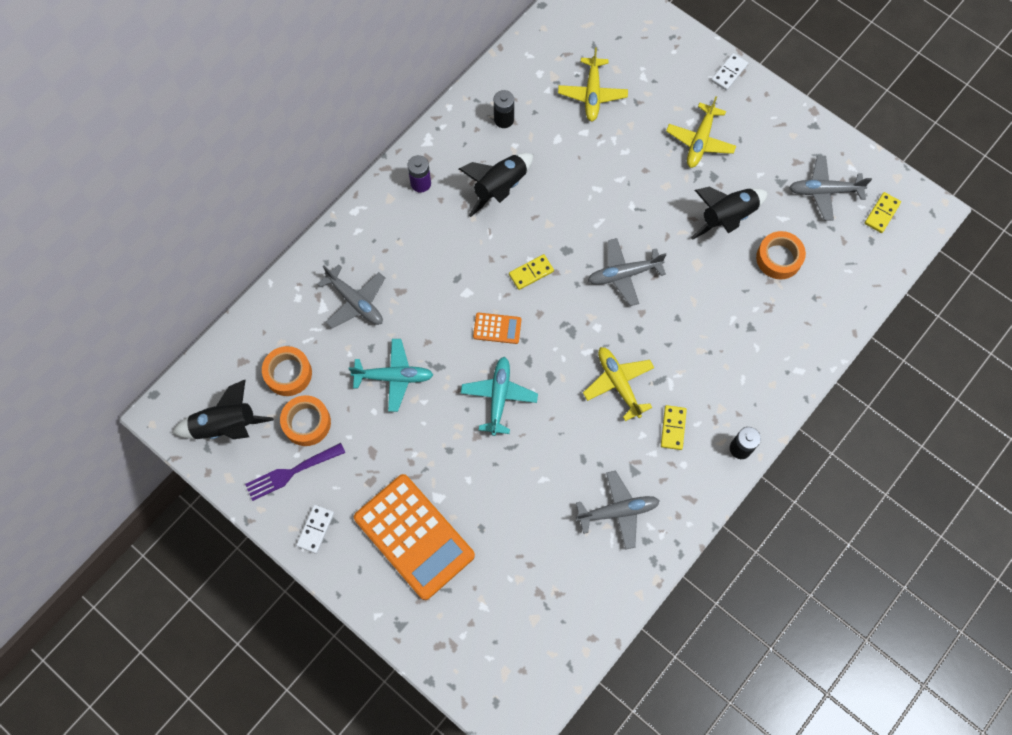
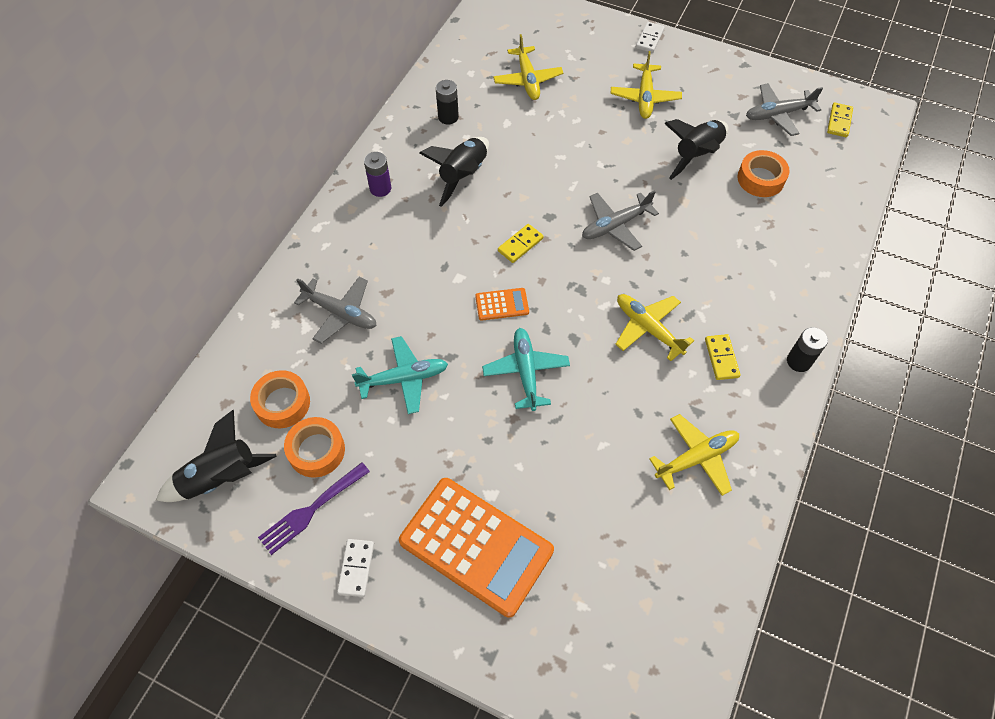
camera: 15 degrees left, 10 degrees down
(618, 511) = (696, 458): grey plane -> yellow plane

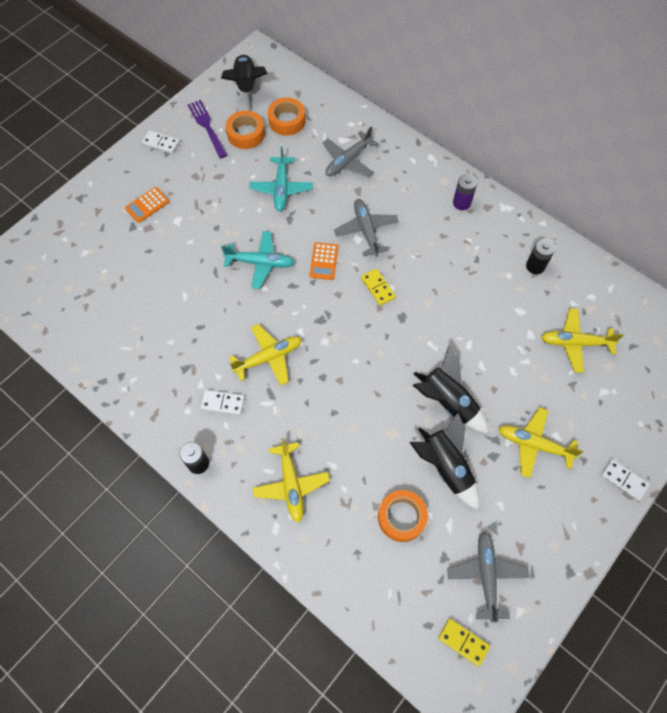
camera: 105 degrees right, 5 degrees up
(463, 176) = (462, 263): black rocket -> black rocket (448, 402)
(476, 546) = (147, 205): orange calculator -> orange calculator, size x0.43
(615, 225) = (378, 366): grey plane -> grey plane (366, 230)
(696, 458) = (150, 353): yellow plane -> yellow plane (291, 484)
(721, 358) = (223, 403): yellow domino -> white domino

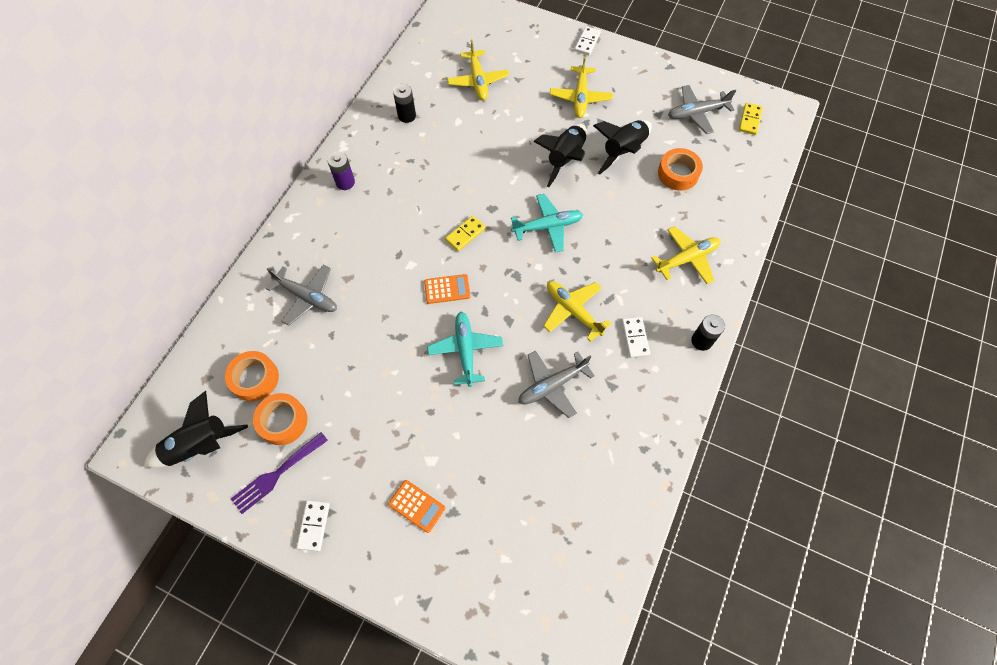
camera: 105 degrees left, 0 degrees up
(281, 188) = (360, 356): turquoise plane -> turquoise plane (547, 226)
(366, 230) = (399, 259): grey plane -> grey plane (552, 385)

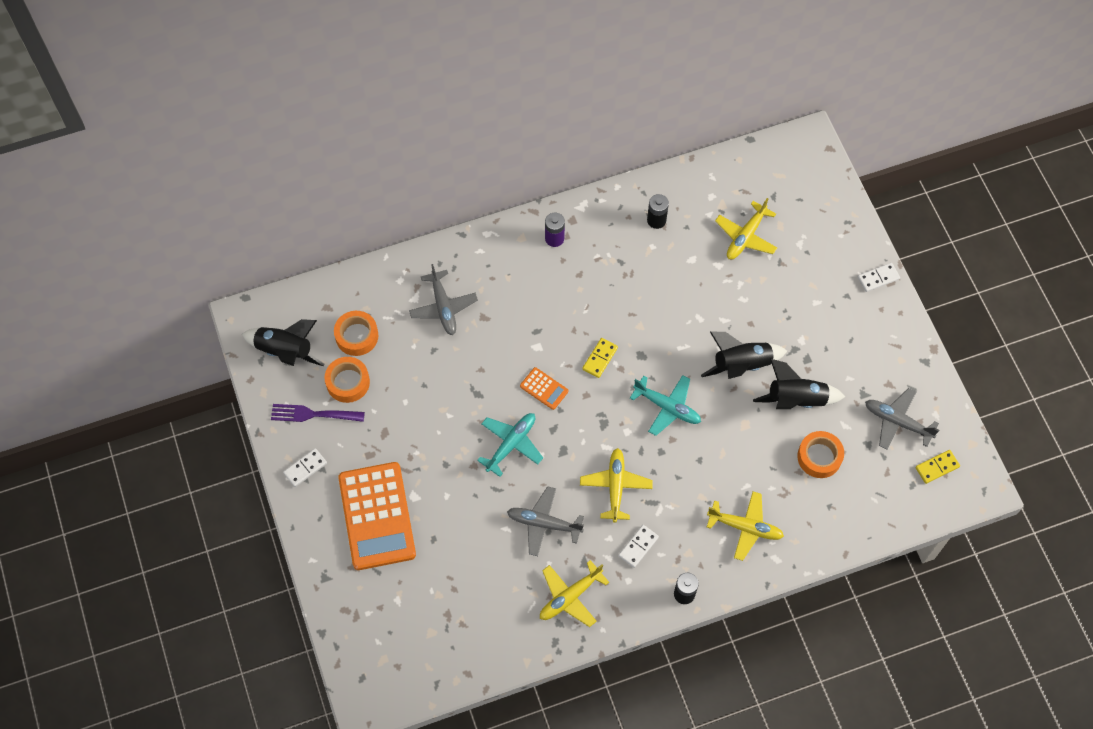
camera: 45 degrees right, 0 degrees up
(416, 506) = (377, 516): orange calculator -> orange calculator, size x2.31
(465, 234) = (600, 358): yellow domino -> yellow domino turned 60 degrees counterclockwise
(580, 97) = (814, 323): yellow plane -> yellow plane (570, 597)

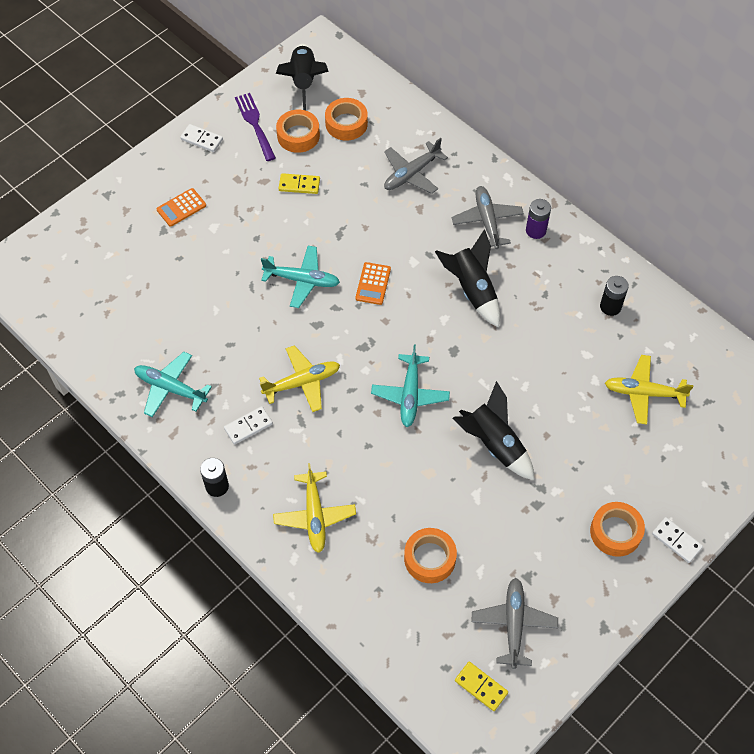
camera: 65 degrees right, 5 degrees down
(377, 516) = (181, 207): orange calculator -> orange calculator, size x0.43
(544, 523) = (235, 338): grey plane -> grey plane (487, 221)
(570, 597) = (170, 388): yellow plane -> turquoise plane
(600, 358) = (430, 317): yellow domino -> yellow domino (299, 185)
(638, 547) = (248, 426): white domino -> white domino turned 45 degrees counterclockwise
(796, 400) = (483, 511): black rocket -> black rocket (472, 290)
(853, 315) = (615, 532): none -> orange tape

